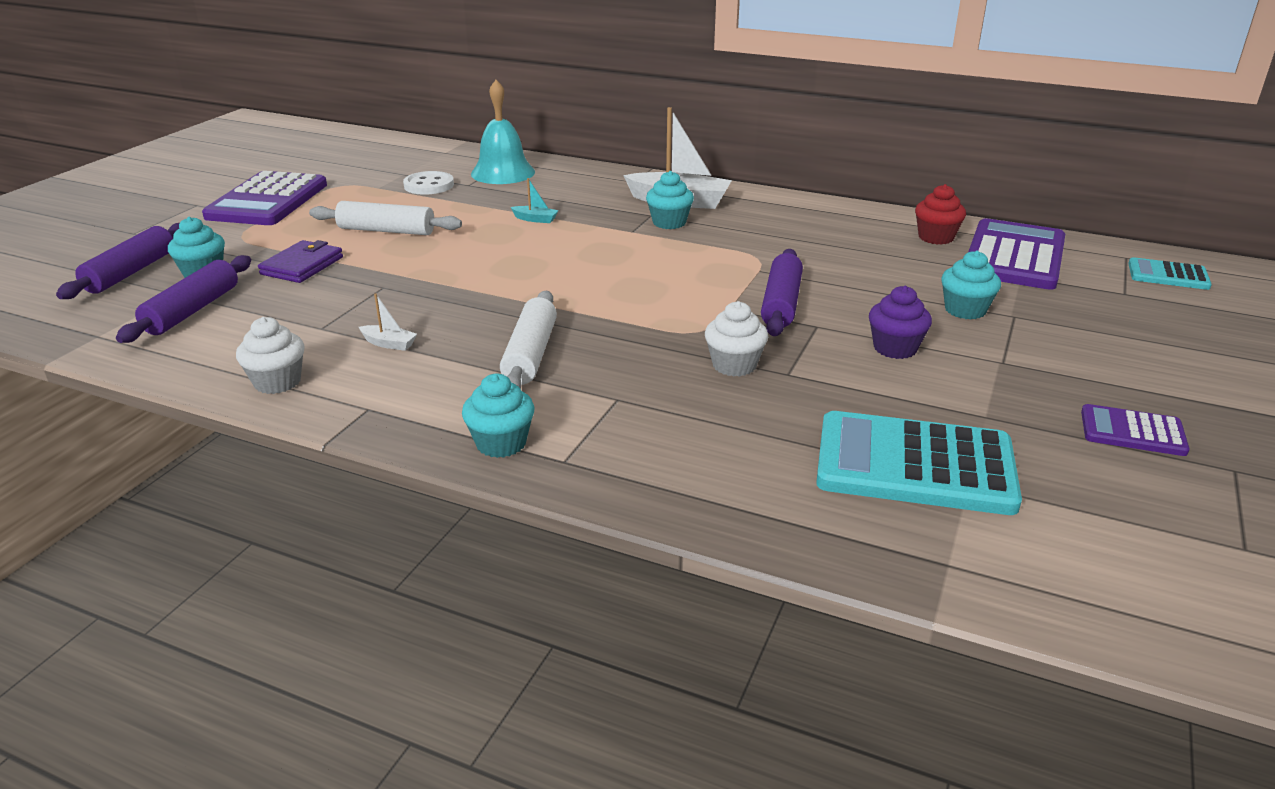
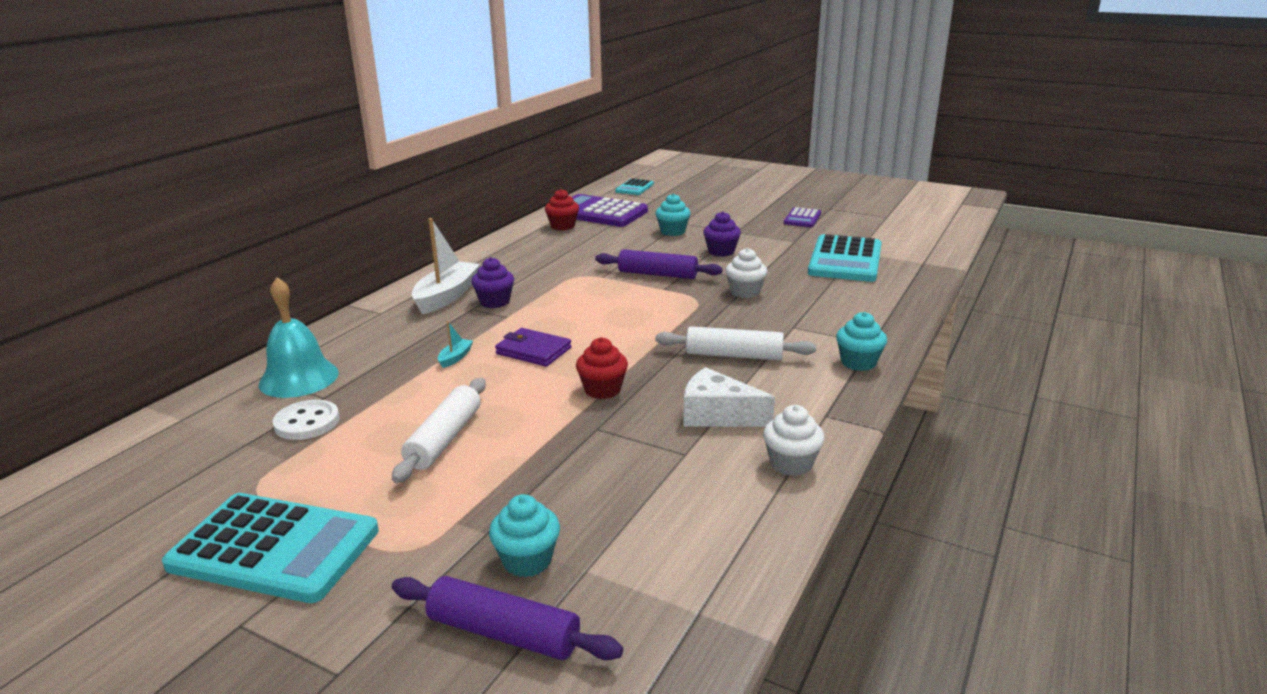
camera: 85 degrees left, 5 degrees down
(192, 310) = (636, 547): purple rolling pin -> none
(267, 201) = (274, 548): purple calculator -> turquoise calculator
(302, 266) = (528, 485): purple wallet -> purple wallet (533, 351)
(389, 344) = (717, 415): white boat -> white cheese
(457, 285) = (602, 390): none -> red cupcake
(669, 223) = (494, 302): turquoise cupcake -> purple cupcake

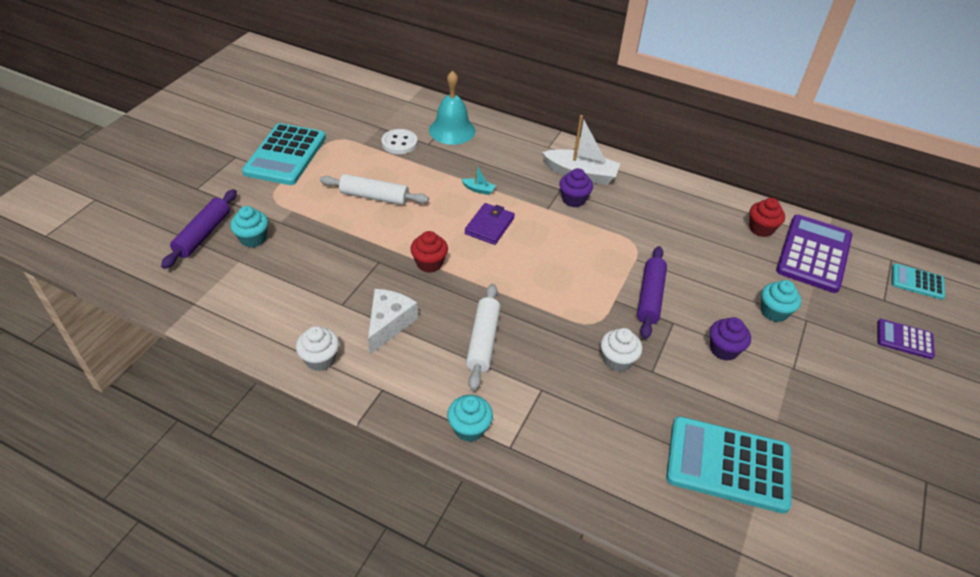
camera: 85 degrees right, 20 degrees up
(802, 218) = (868, 442): purple calculator -> purple calculator (904, 339)

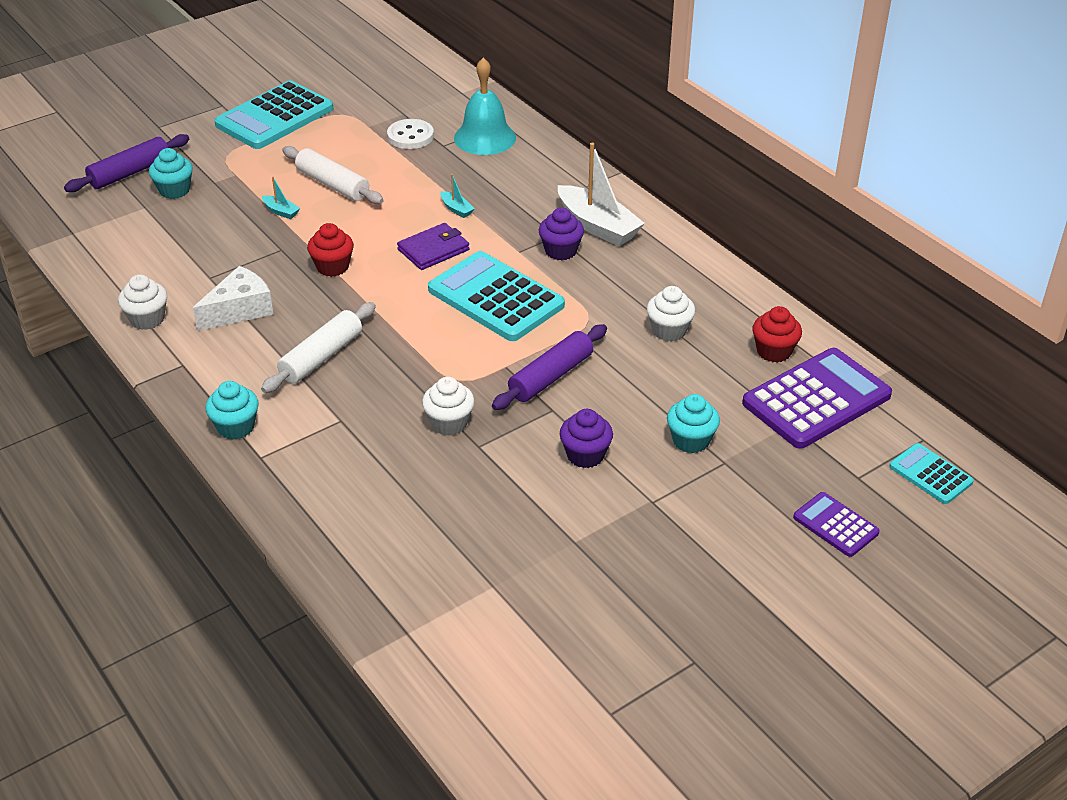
camera: 30 degrees right, 5 degrees down
(353, 230) = (281, 211): none -> turquoise boat
(690, 235) = (669, 330): none -> white cupcake
(728, 464) = (474, 557): turquoise calculator -> turquoise calculator (496, 298)

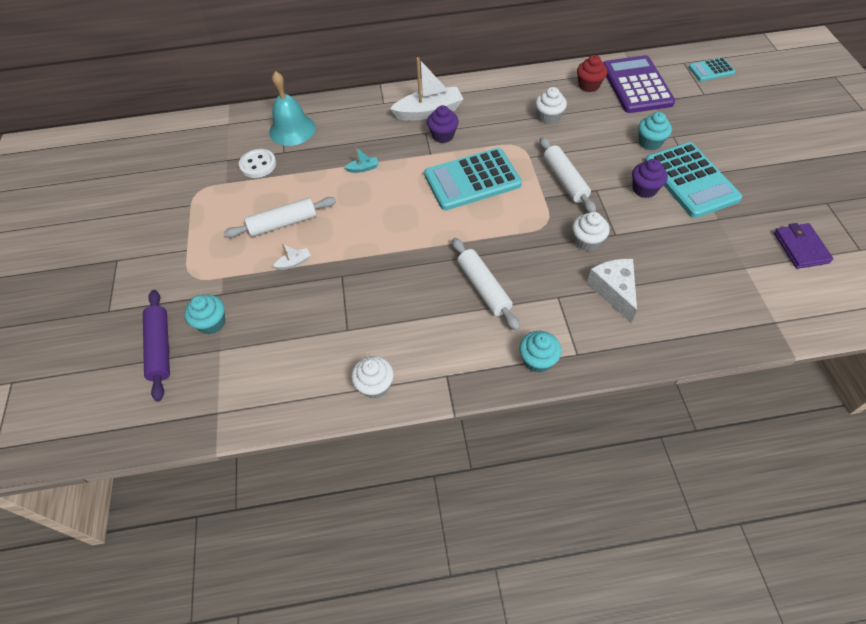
camera: 60 degrees left, 15 degrees up
(240, 310) = (400, 321): white cheese -> white cheese (614, 291)
(274, 117) = (164, 232): turquoise calculator -> turquoise calculator (691, 180)
(281, 211) = (294, 263): turquoise boat -> white boat
(332, 267) = (384, 252): red cupcake -> none
(433, 250) = (400, 193): purple wallet -> purple wallet (800, 248)
(550, 376) = (564, 180): purple rolling pin -> white rolling pin
(835, 525) = (737, 115): purple calculator -> none

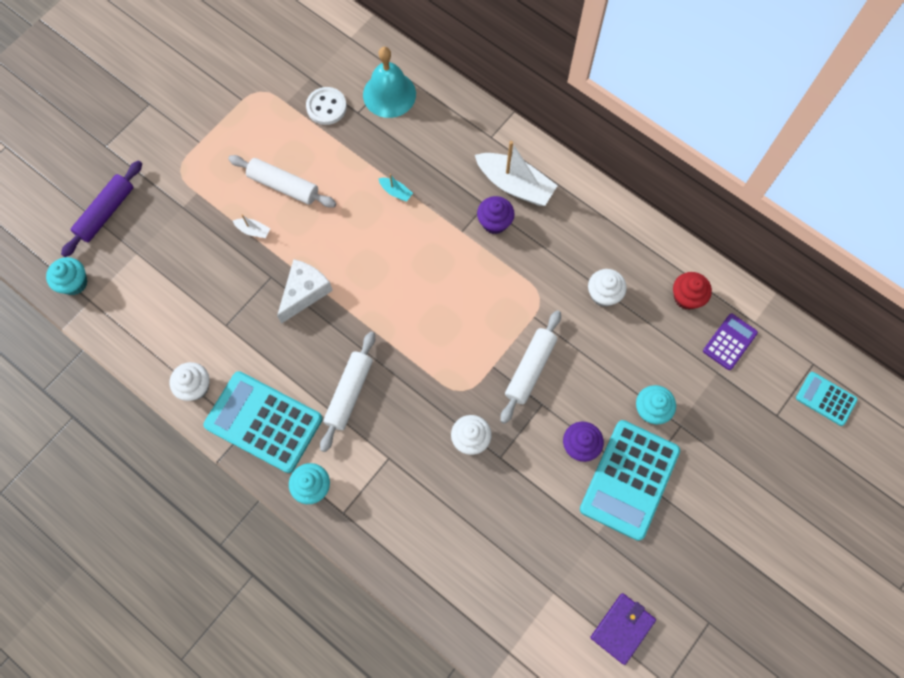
camera: 45 degrees right, 15 degrees up
(212, 323) = (153, 226): turquoise cupcake -> turquoise cupcake (74, 283)
(472, 180) = (461, 291): turquoise calculator -> turquoise calculator (264, 422)
(614, 291) = (432, 498): white cheese -> white cheese (304, 292)
(636, 85) = (729, 342): purple calculator -> purple calculator, size x0.52

